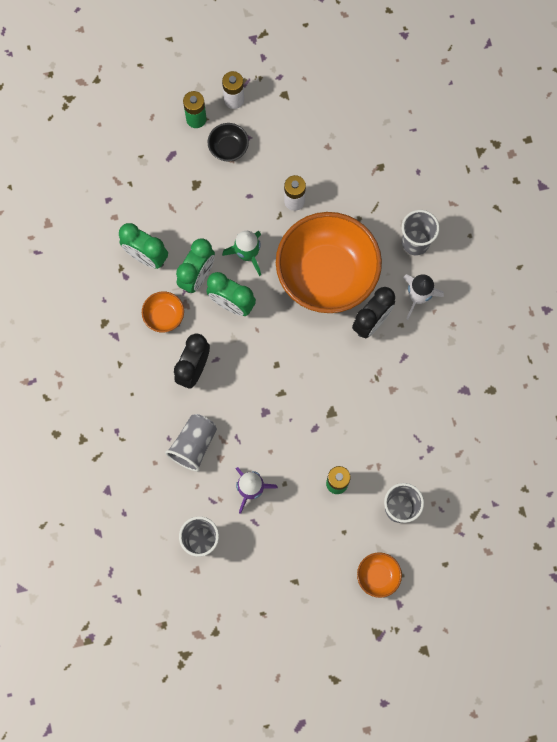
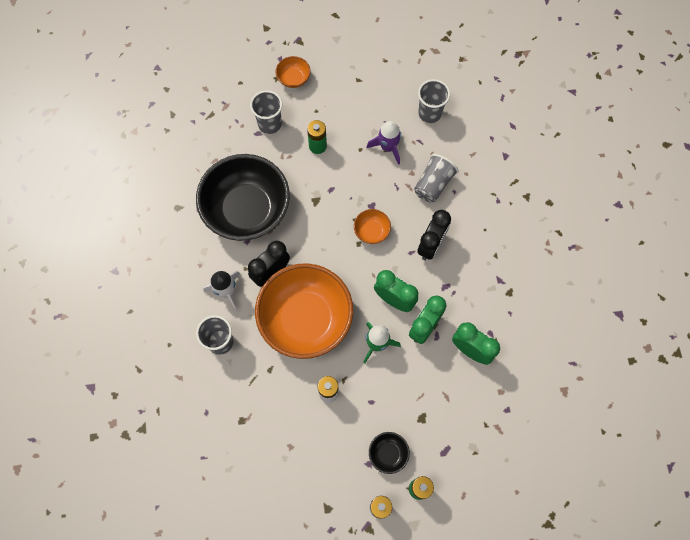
camera: 175 degrees left, 5 degrees down
(164, 316) = (455, 294): orange bowl -> orange bowl (371, 231)
(410, 394) = (247, 210): none -> black bowl

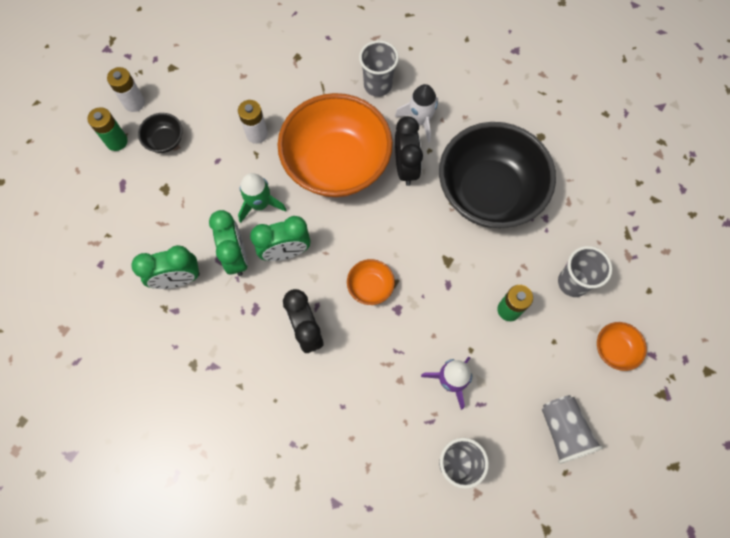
camera: 130 degrees right, 0 degrees up
(433, 184) = (368, 391): grey cup -> grey cup (563, 431)

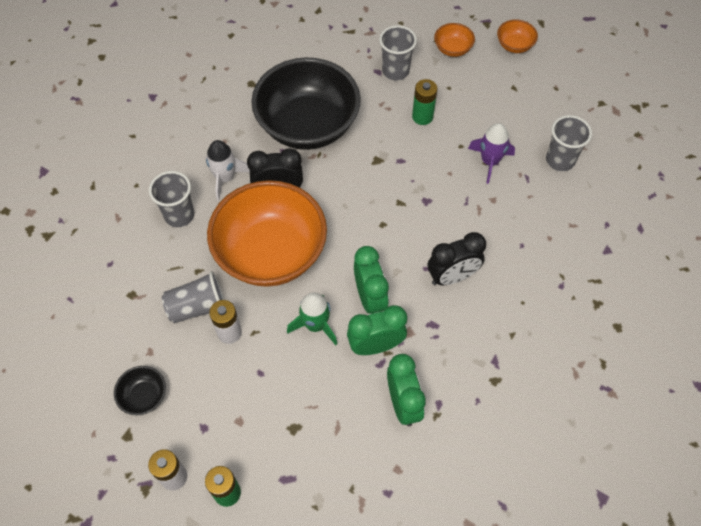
camera: 90 degrees left, 10 degrees down
(165, 140) = (230, 434): black bowl -> black bowl (144, 396)
(370, 287) = (405, 222): orange bowl -> orange bowl (514, 45)
(563, 431) = (523, 87): grey cup -> grey cup (197, 307)

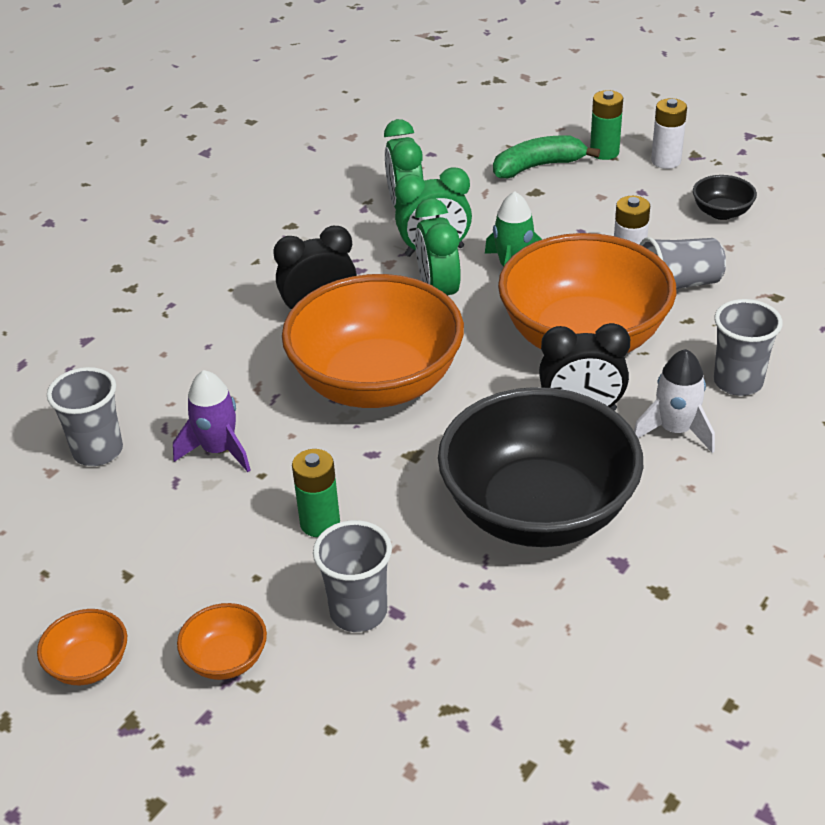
camera: 175 degrees left, 20 degrees down
(289, 468) = (538, 166): none -> green banana
(404, 213) = (376, 383): none -> orange bowl

